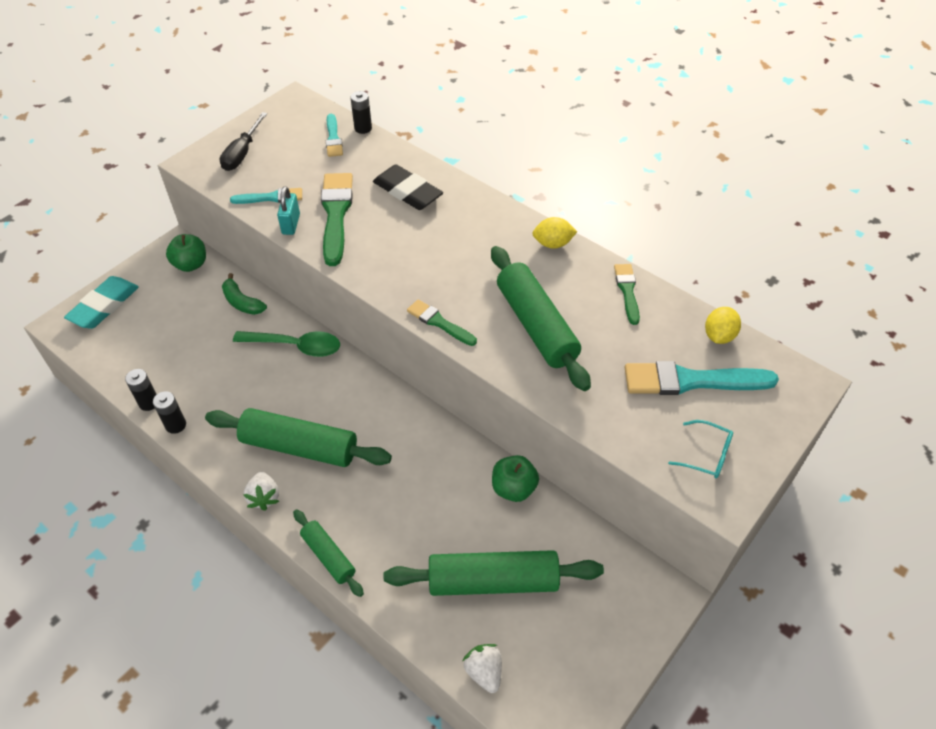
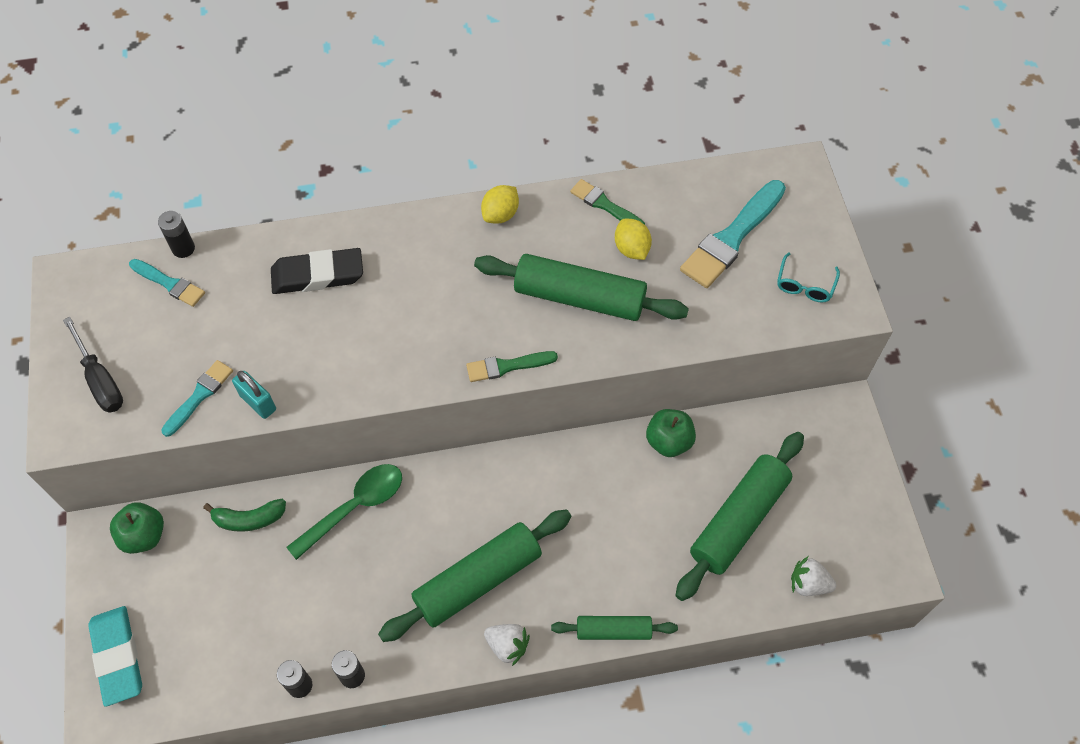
camera: 50 degrees left, 10 degrees up
(336, 214) = (285, 355): green brush -> none
(706, 455) = (805, 285): turquoise glasses -> turquoise glasses turned 135 degrees clockwise
(718, 336) = (707, 184): yellow lemon -> yellow lemon (631, 249)

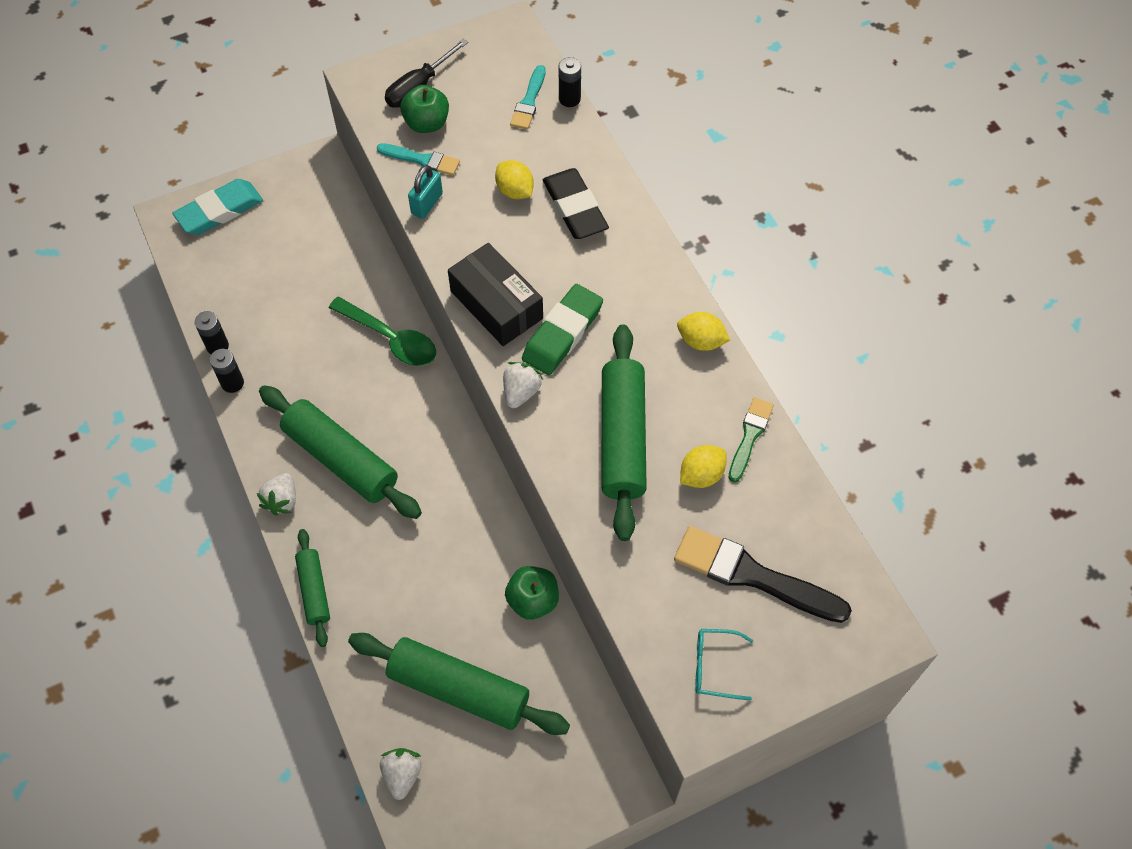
camera: 75 degrees right, 0 degrees up
(144, 535) = (327, 192): green apple -> green apple (427, 123)
(249, 519) = (360, 262): green banana -> none
(276, 321) = (515, 191): none -> yellow lemon
(403, 366) = (496, 304): none -> black box
(455, 318) = (562, 333): none -> green eraser
(507, 366) = (521, 392): green brush -> white strawberry
(732, 238) = (752, 575): turquoise brush -> black brush

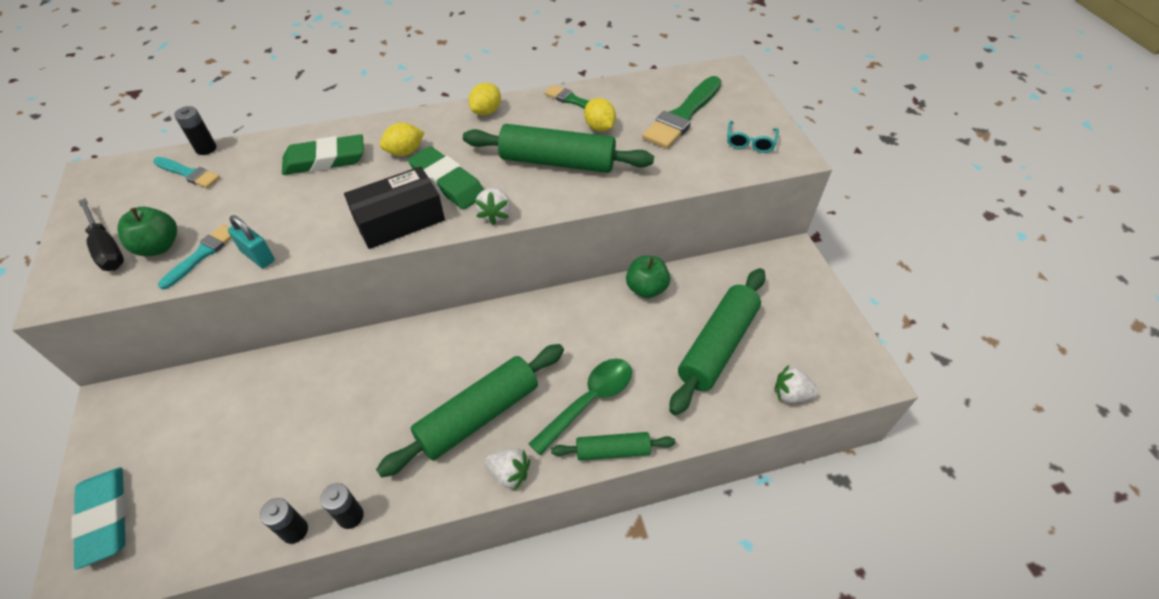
camera: 80 degrees left, 10 degrees down
(391, 339) = (361, 361): green spoon -> green spoon (589, 401)
(515, 191) = (283, 194): yellow lemon -> yellow lemon (405, 152)
(521, 392) = (495, 214): white strawberry -> white strawberry turned 120 degrees counterclockwise
(575, 208) = (325, 160): black eraser -> green eraser
(752, 575) = (683, 116): black brush -> green brush

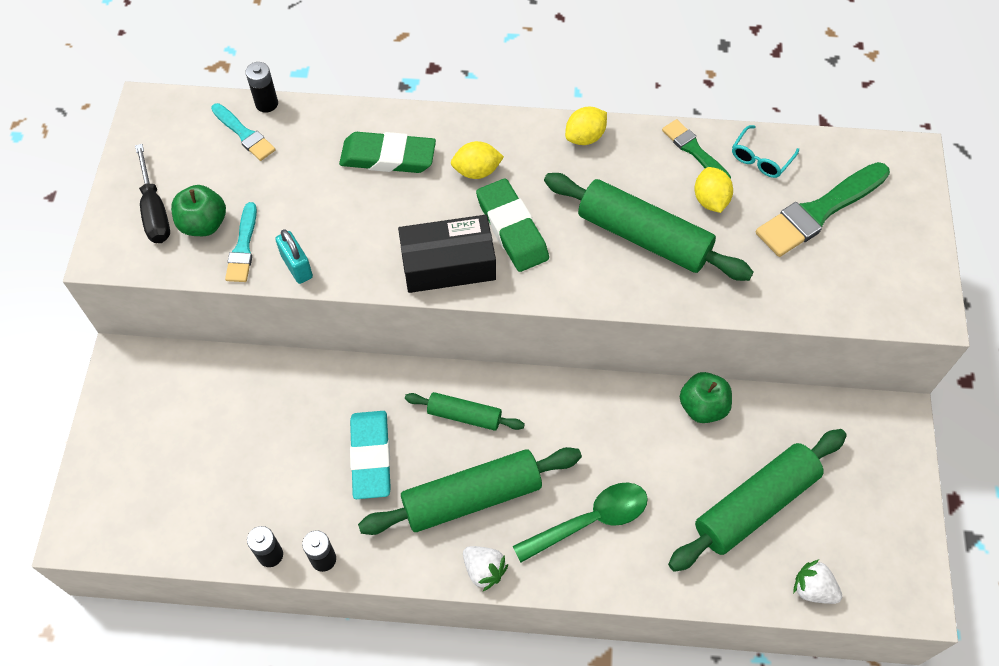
camera: 20 degrees right, 10 degrees up
(105, 518) = (107, 482): turquoise eraser -> turquoise eraser (370, 457)
(202, 254) = (243, 247): turquoise brush -> turquoise brush turned 135 degrees clockwise
(495, 214) = (551, 288): white strawberry -> none
(612, 450) = (595, 583): green rolling pin -> green rolling pin (464, 415)
(750, 142) = (885, 277): turquoise glasses -> turquoise glasses (760, 159)

